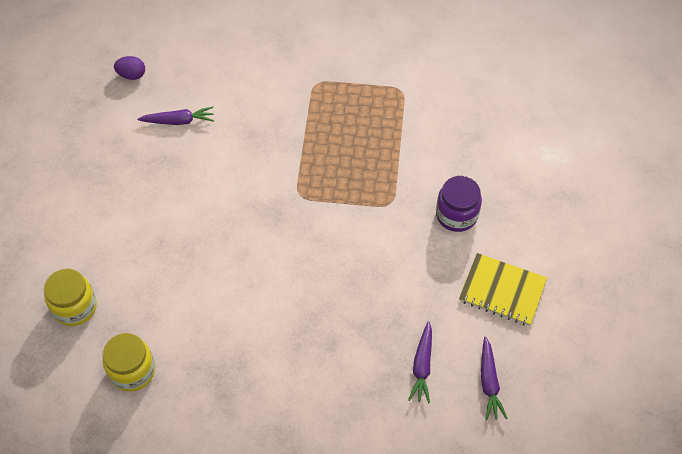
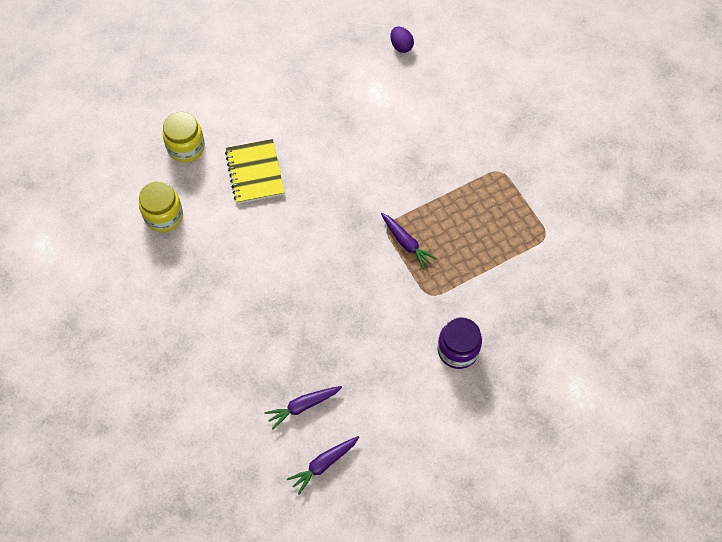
camera: 55 degrees right, 5 degrees up
(178, 121) = (386, 103): purple carrot -> purple carrot (406, 243)
(502, 291) = (413, 427): yellow notebook -> yellow notebook (255, 172)

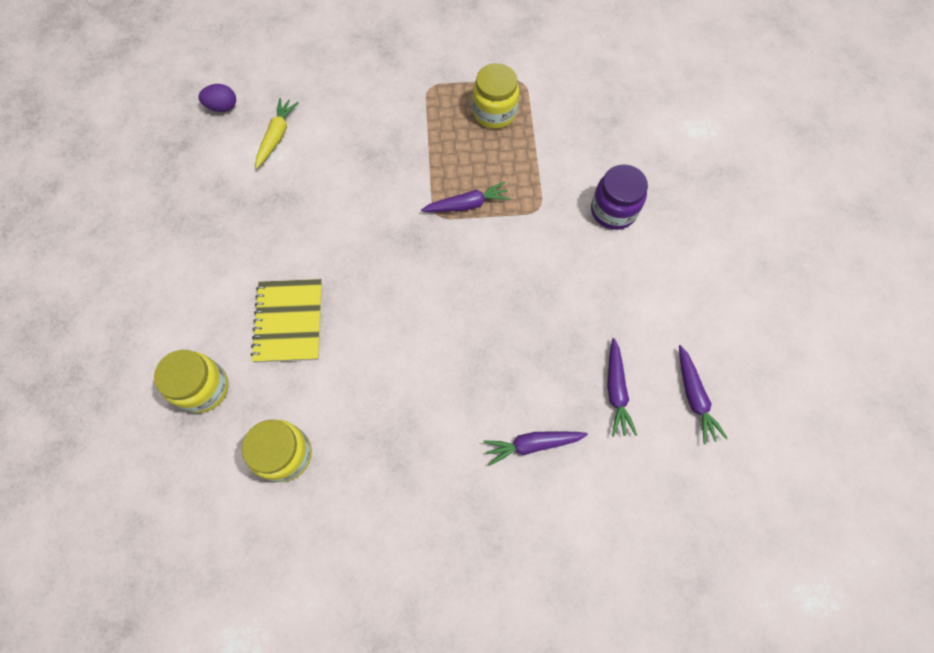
camera: 65 degrees left, 5 degrees up
(237, 364) = (532, 444): none -> purple carrot
(255, 172) = (289, 321): yellow notebook -> yellow notebook turned 75 degrees clockwise
(395, 92) = (276, 136): none -> yellow carrot
(502, 227) = (494, 112): none -> yellow jar

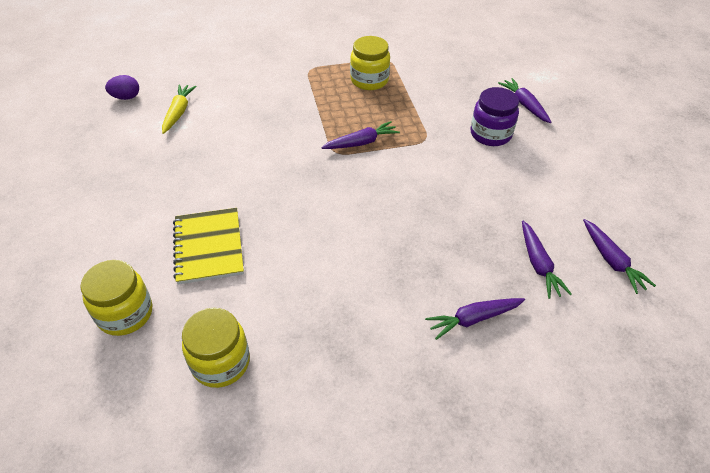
camera: 10 degrees left, 20 degrees down
(664, 172) = (524, 105): none -> purple carrot

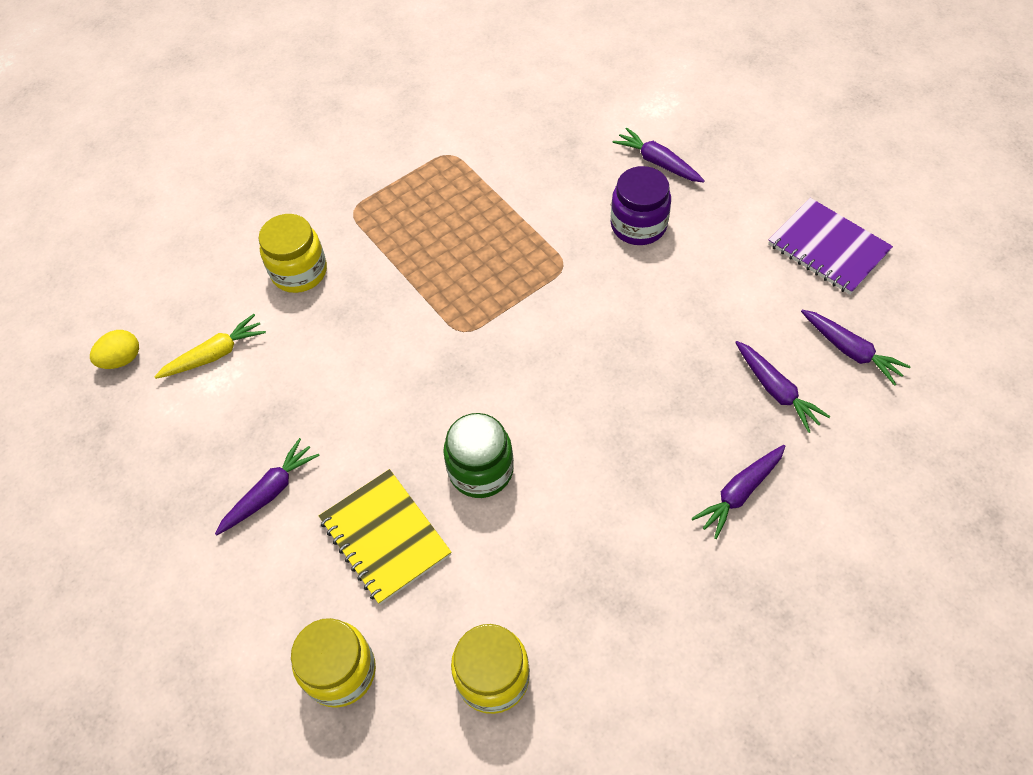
camera: 20 degrees left, 10 degrees up
(126, 97) = (122, 359): purple egg -> yellow egg
(178, 112) = (214, 354): yellow carrot -> yellow carrot turned 75 degrees clockwise
(296, 233) = (481, 470): none -> green jar
(361, 142) = (486, 303): purple carrot -> purple carrot (270, 492)
(369, 80) = (443, 198): yellow jar -> yellow jar (299, 272)
(625, 192) = (828, 248): none -> purple notebook

